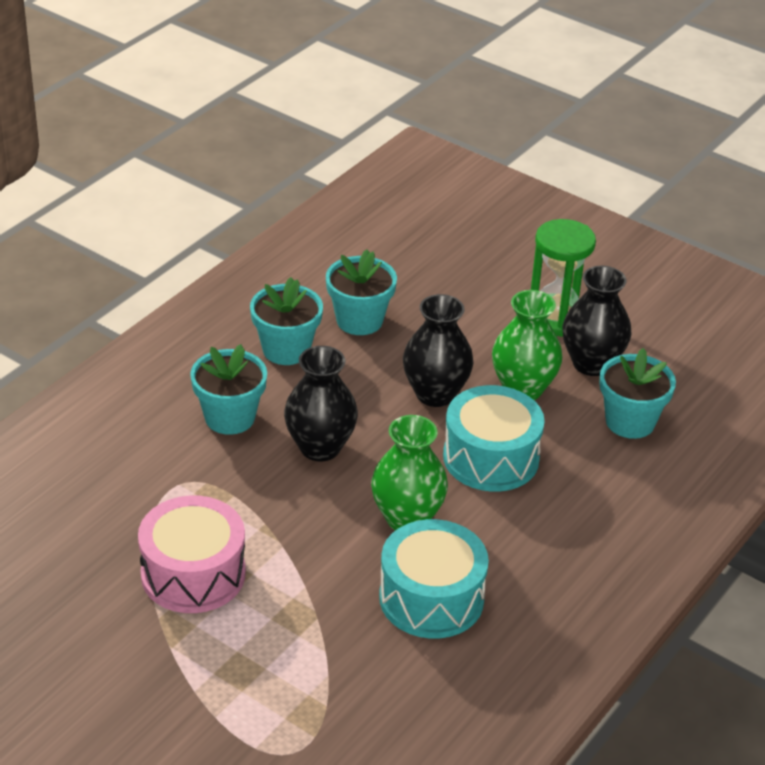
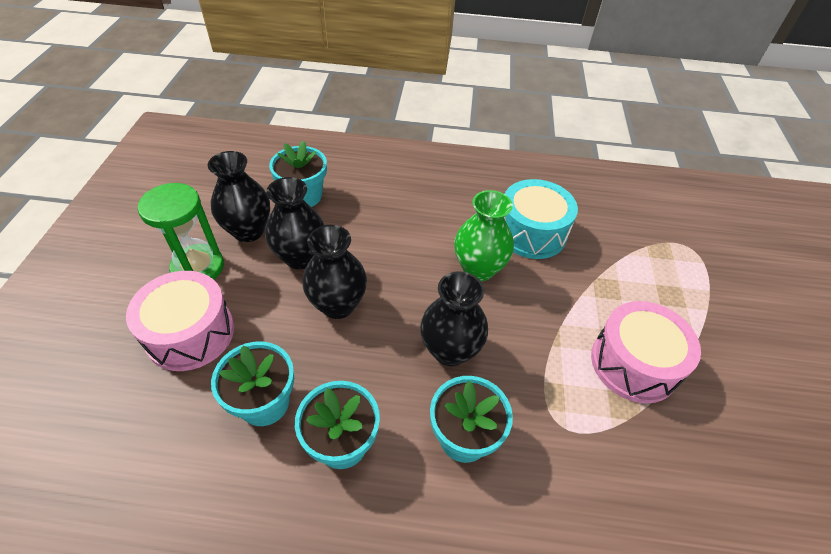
camera: 120 degrees left, 10 degrees up
(469, 297) = (190, 333): none -> pink drum
(491, 457) = (387, 249): turquoise drum -> none
(523, 389) = (300, 257): green vase -> black vase

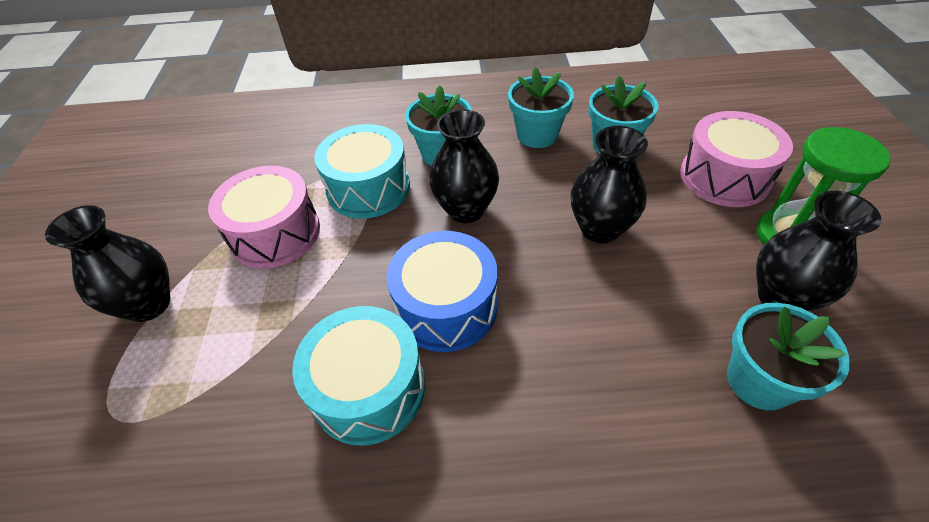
camera: 175 degrees right, 0 degrees up
(300, 257) = (682, 275): black vase -> black vase (149, 304)
(478, 269) = (446, 307): green vase -> blue drum
(549, 401) = (368, 188): none -> turquoise drum

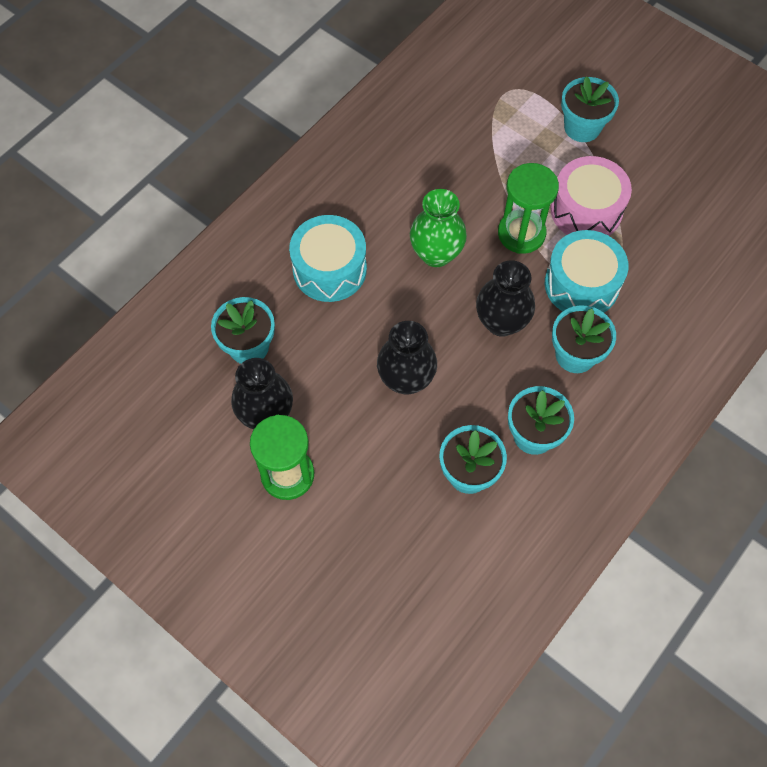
camera: 130 degrees right, 15 degrees up
(149, 304) = (582, 127): black vase -> turquoise flower pot
(350, 259) = (521, 233): none -> green hourglass
(369, 388) = (423, 189): turquoise drum -> turquoise drum (329, 269)
(446, 307) = (436, 254): blue drum -> green vase
(724, 177) = (364, 505): pink drum -> none

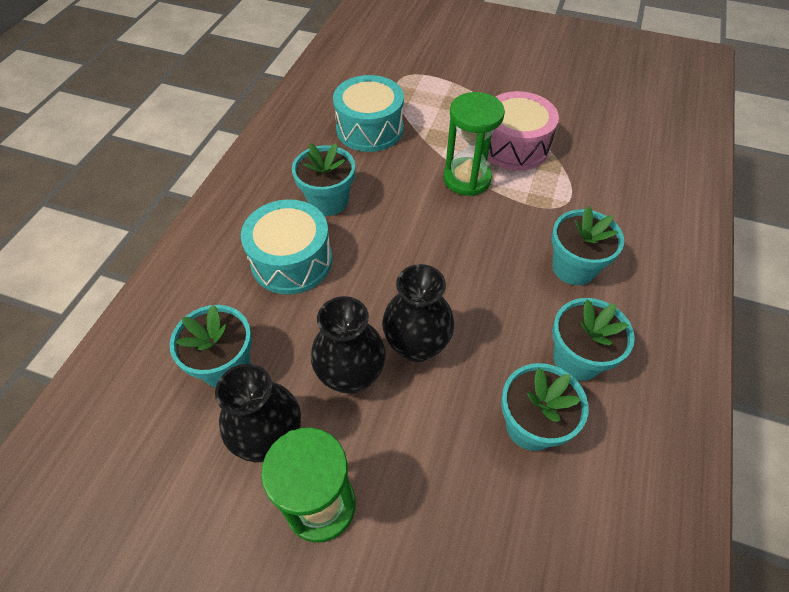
camera: 20 degrees left, 10 degrees down
(436, 254) = (395, 217): green vase -> none
(501, 322) = (487, 259): black vase -> black vase (351, 375)
(581, 284) = (544, 205): turquoise drum -> turquoise drum (369, 129)
(582, 127) = (476, 88): turquoise flower pot -> turquoise flower pot (328, 201)

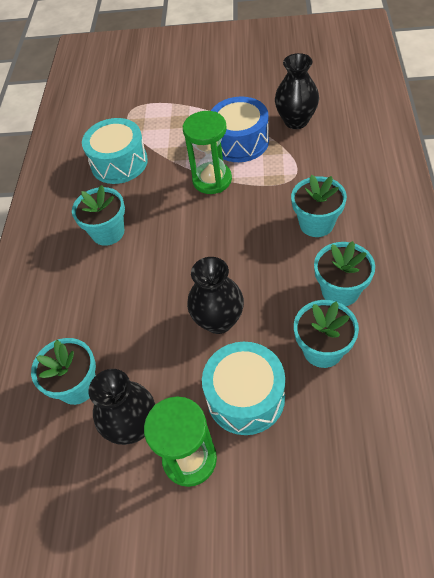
camera: 10 degrees left, 0 degrees up
(292, 261) = (97, 289): turquoise drum -> turquoise drum (245, 397)
(351, 375) = (177, 360): black vase -> black vase (296, 121)
(514, 146) = (240, 142): pink drum -> blue drum

